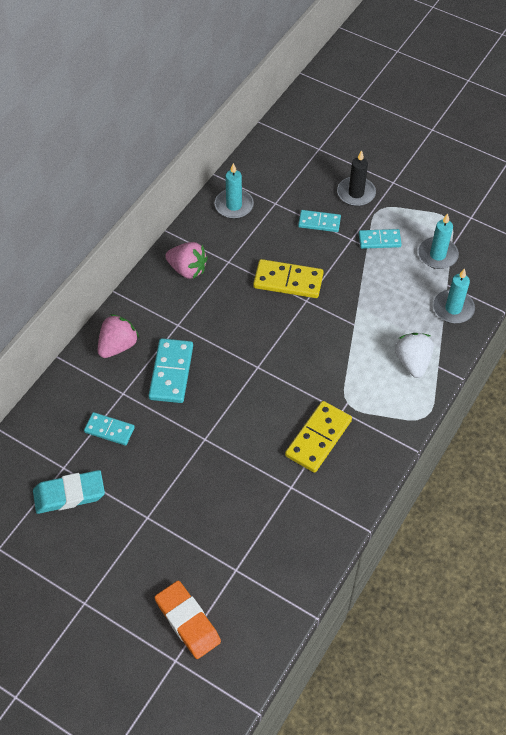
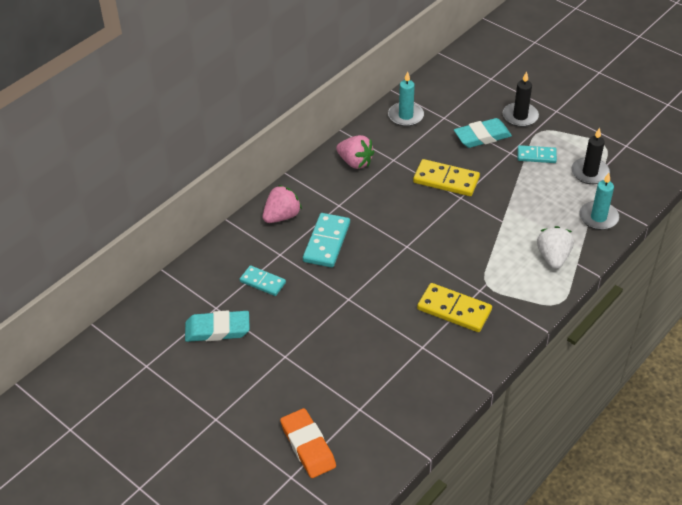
camera: 10 degrees right, 10 degrees down
(318, 438) = (454, 310): yellow domino -> yellow domino turned 75 degrees clockwise
(319, 222) = (482, 136): turquoise domino -> turquoise eraser
(437, 255) = (590, 173): turquoise candle -> black candle

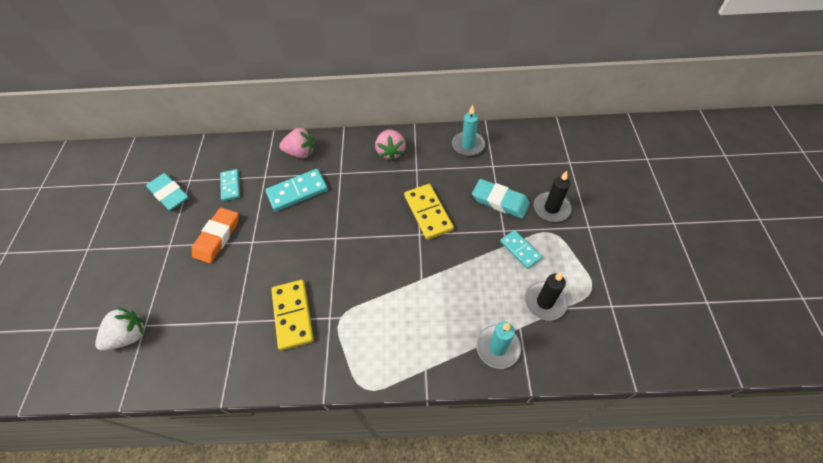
camera: 50 degrees right, 10 degrees up
(308, 446) = (88, 318): orange eraser -> orange eraser (217, 237)
(553, 257) = (414, 345): white strawberry -> white strawberry (129, 336)

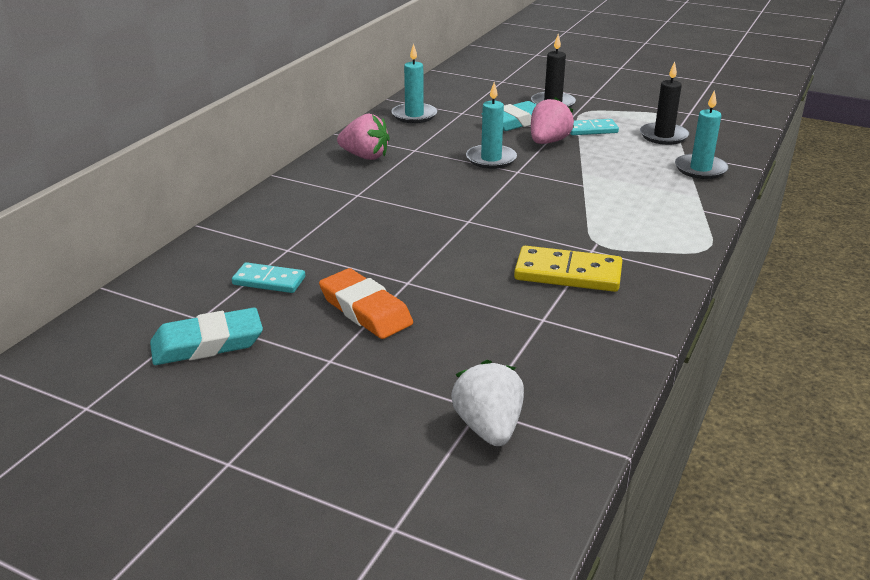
camera: 65 degrees left, 25 degrees down
(297, 192) = (353, 230): turquoise domino -> none
(301, 153) = (279, 213): pink strawberry -> pink strawberry (548, 142)
(428, 213) = (491, 159): yellow domino -> turquoise candle

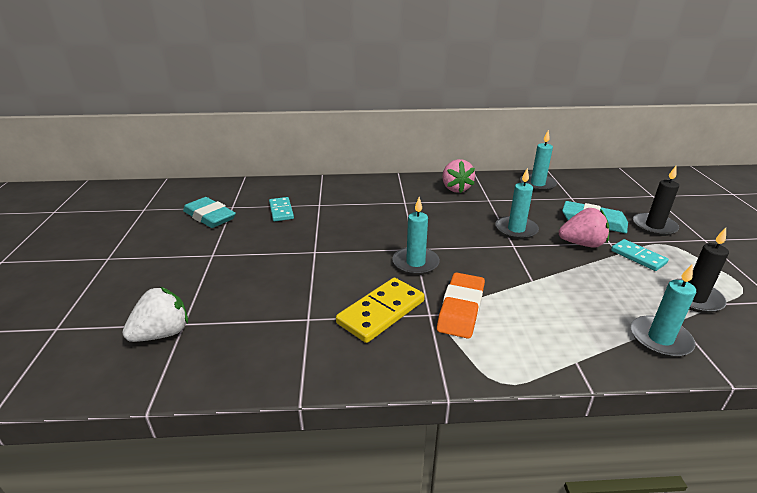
camera: 60 degrees right, 0 degrees up
(365, 310) = (271, 248): orange eraser -> orange eraser (461, 309)
(497, 229) = (415, 263): none -> turquoise candle
(568, 273) = (381, 312): yellow domino -> yellow domino turned 60 degrees clockwise

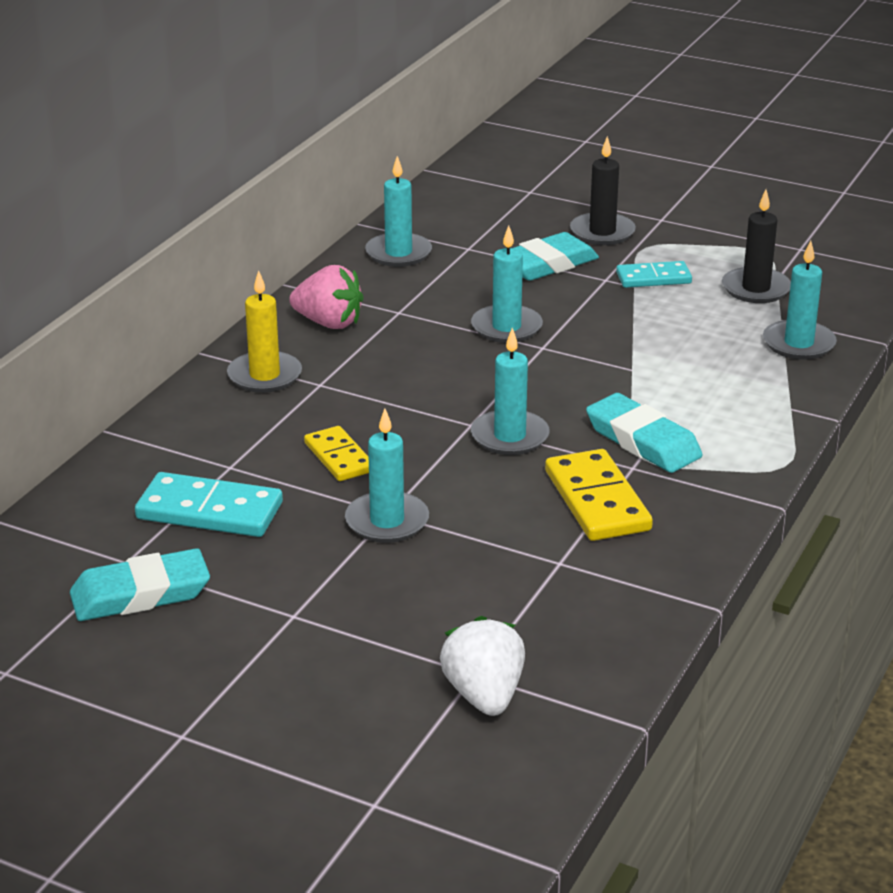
camera: 60 degrees left, 0 degrees up
(281, 211) = (210, 511): turquoise domino -> turquoise domino, size x1.57
(306, 253) = (387, 521): none -> turquoise candle
(349, 225) = (339, 457): none -> yellow domino
(396, 189) = (264, 376): none -> yellow candle
(461, 309) = (643, 441): orange eraser -> turquoise eraser
(582, 244) = (590, 298): pink strawberry -> none

